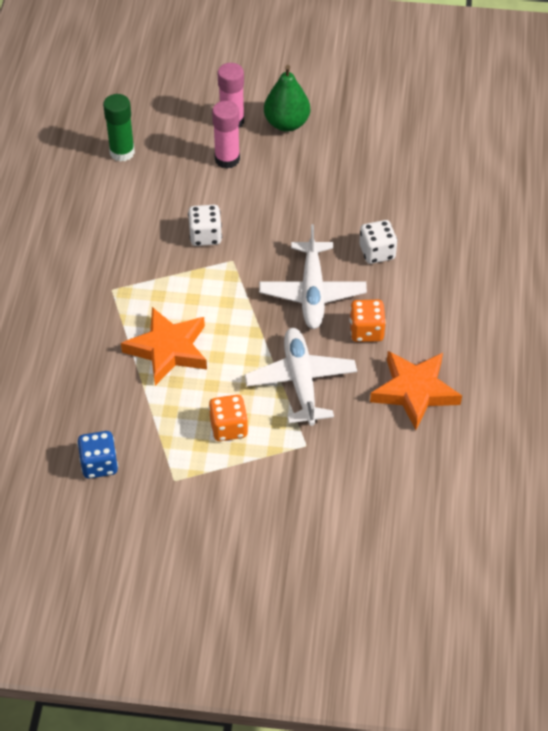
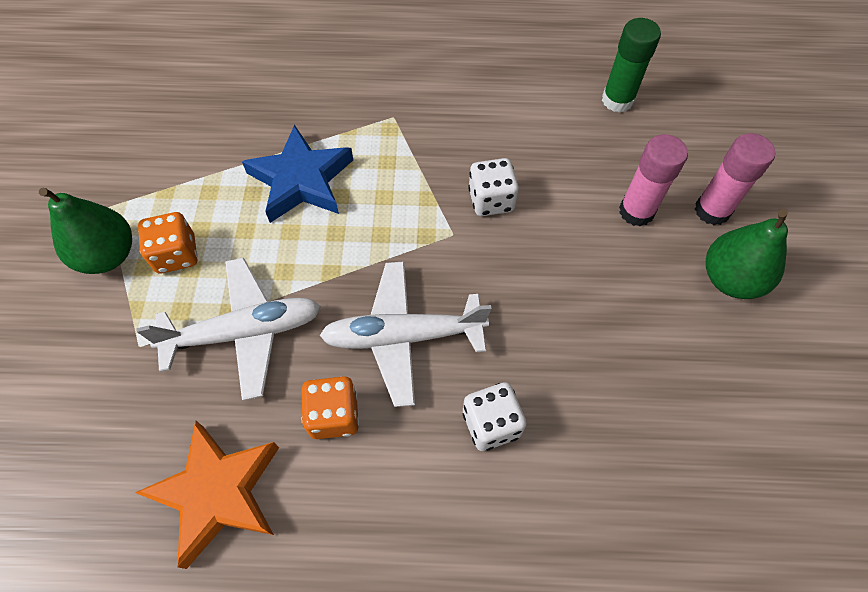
camera: 85 degrees right, 10 degrees up
(99, 464) = (140, 136): blue dice -> none
(168, 349) = (301, 180): orange star -> blue star
(223, 474) = (108, 255): none -> green pear

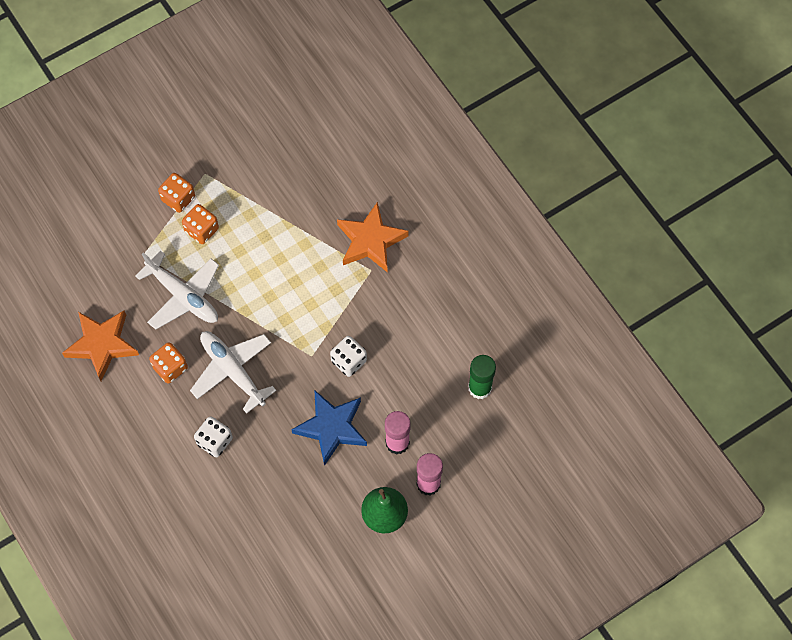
camera: 55 degrees right, 5 degrees up
(108, 255) = (178, 198): green pear -> orange dice
(301, 180) = (290, 254): blue star -> blue star (332, 428)
(357, 98) = (370, 241): none -> orange star

